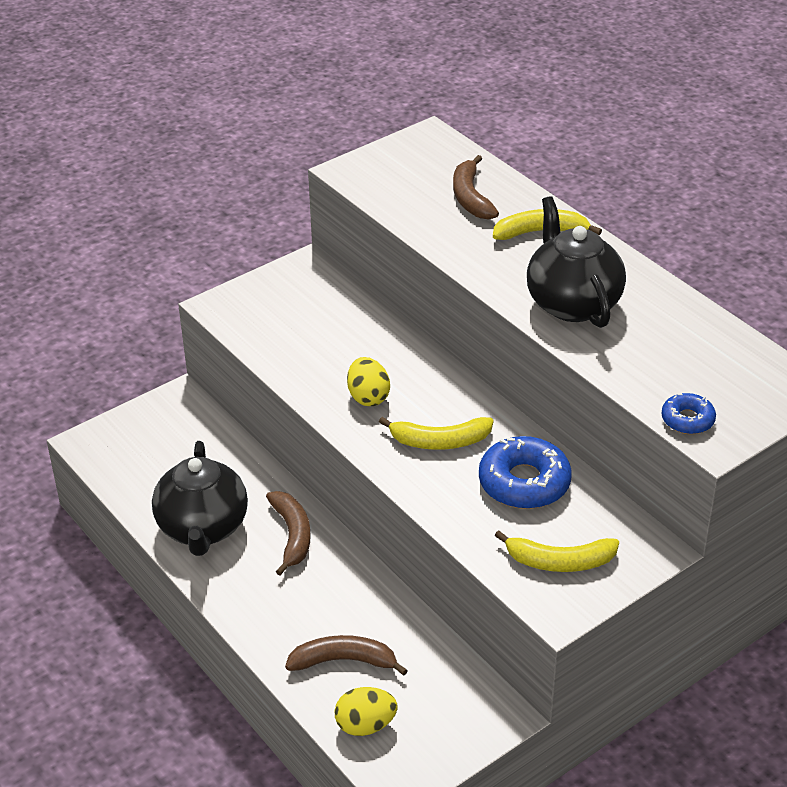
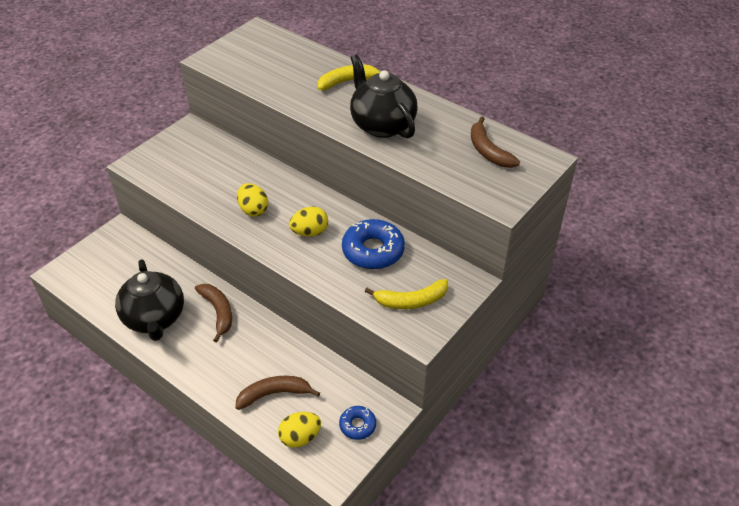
camera: 15 degrees left, 5 degrees up
(440, 441) = (310, 232): yellow banana -> yellow egg
(470, 197) = (295, 65): brown banana -> brown banana (488, 151)
(687, 420) = (480, 191): blue donut -> blue donut (357, 425)

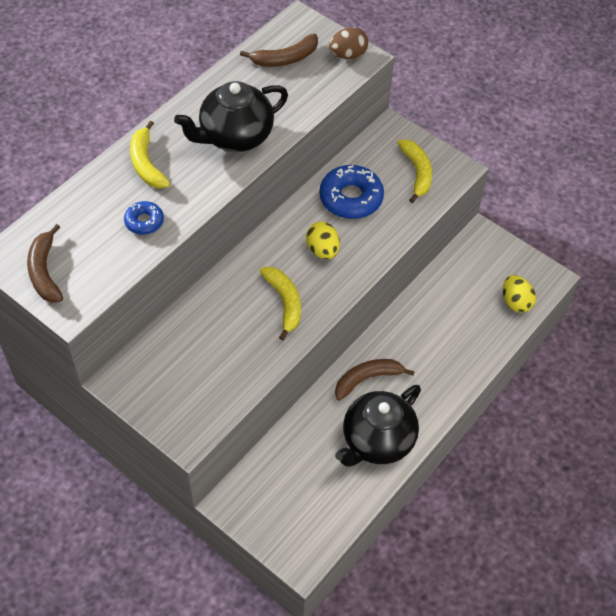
camera: 90 degrees left, 10 degrees up
(155, 319) = (377, 441): black teapot -> black teapot turned 150 degrees clockwise
(253, 210) = (284, 302): yellow egg -> yellow banana
(274, 394) = (470, 324): brown banana -> brown banana (44, 272)
(357, 425) = (499, 259): blue donut -> blue donut (144, 221)
(503, 192) = (348, 55): none -> brown egg

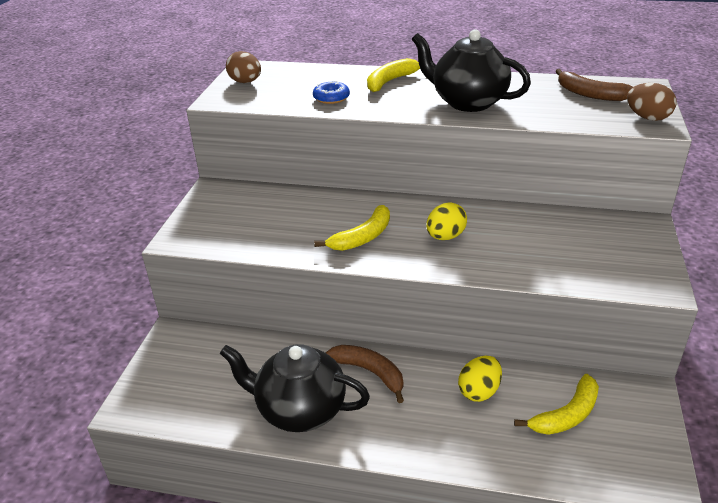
camera: 65 degrees right, 20 degrees down
(44, 272) = (245, 82): brown banana -> brown egg
(351, 198) = (527, 231): blue donut -> none
(417, 172) = (615, 259): yellow banana -> yellow banana (567, 415)
(515, 302) = (589, 463): yellow egg -> yellow egg (479, 391)

